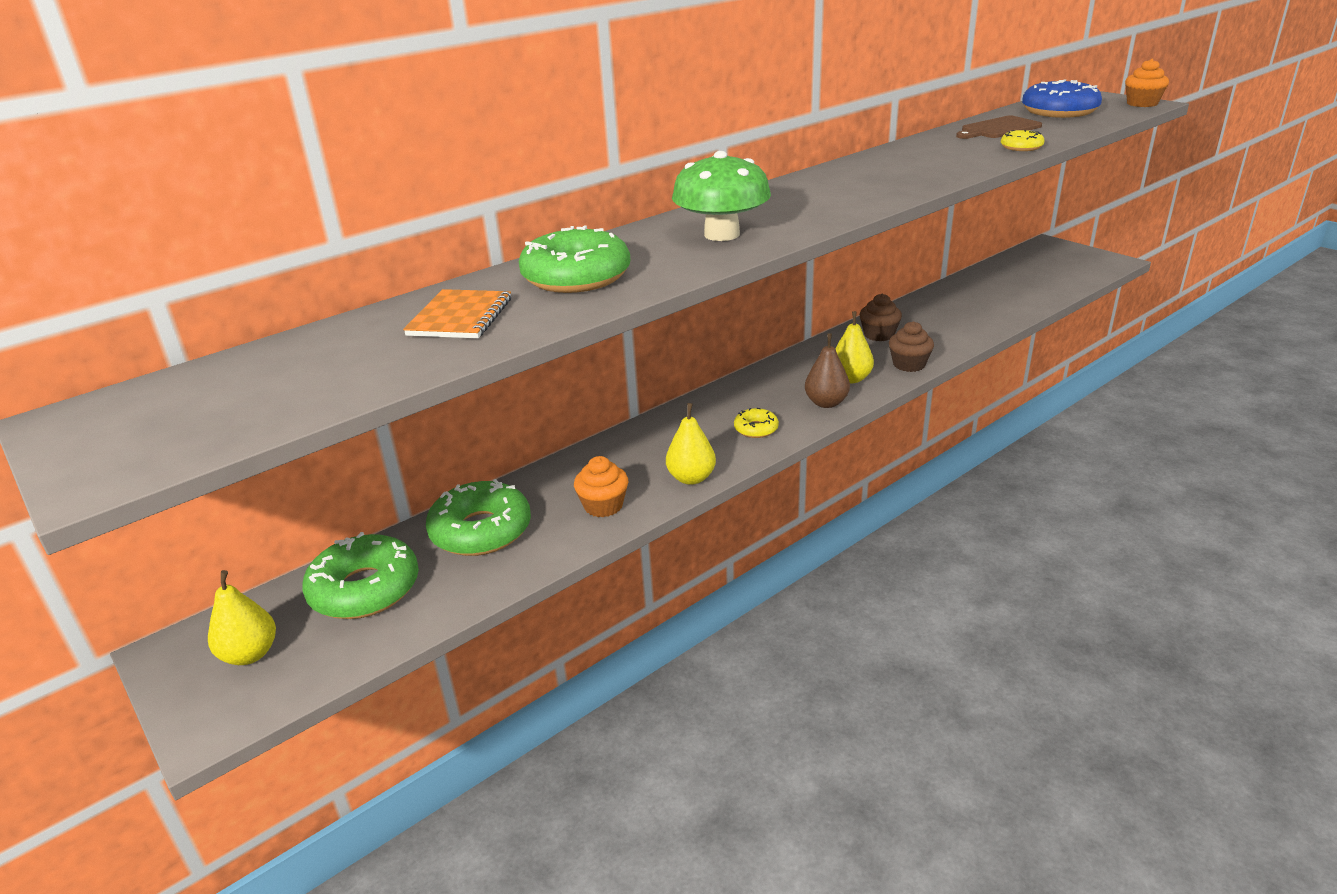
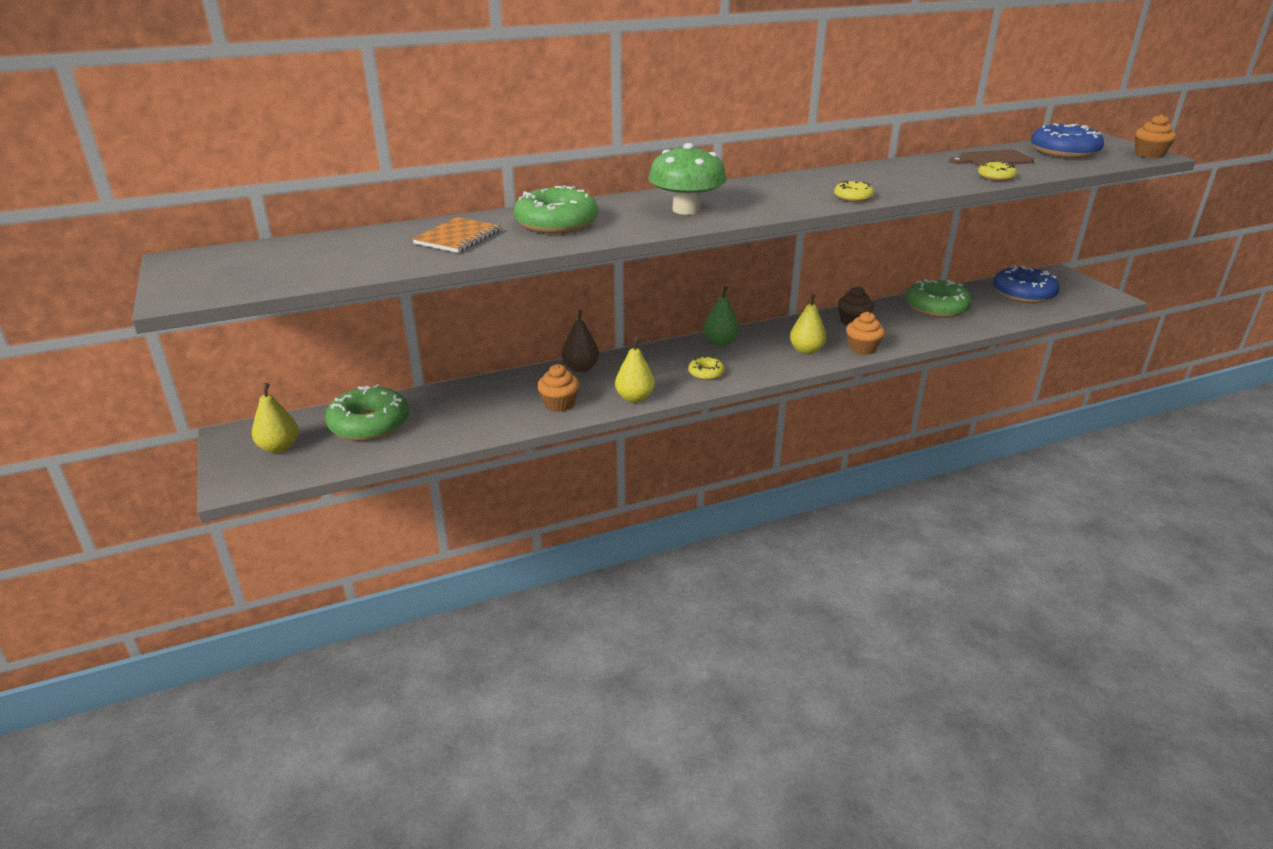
camera: 15 degrees right, 0 degrees up
(481, 530) = (465, 403): green donut -> green donut (936, 307)
(749, 387) = (720, 342): none -> green pear
(826, 403) = (774, 365): brown pear -> brown pear (581, 368)
(896, 191) = (853, 197): none -> yellow donut
(909, 364) = (862, 348): brown cupcake -> orange cupcake
(1029, 272) = (1023, 294): none -> blue donut

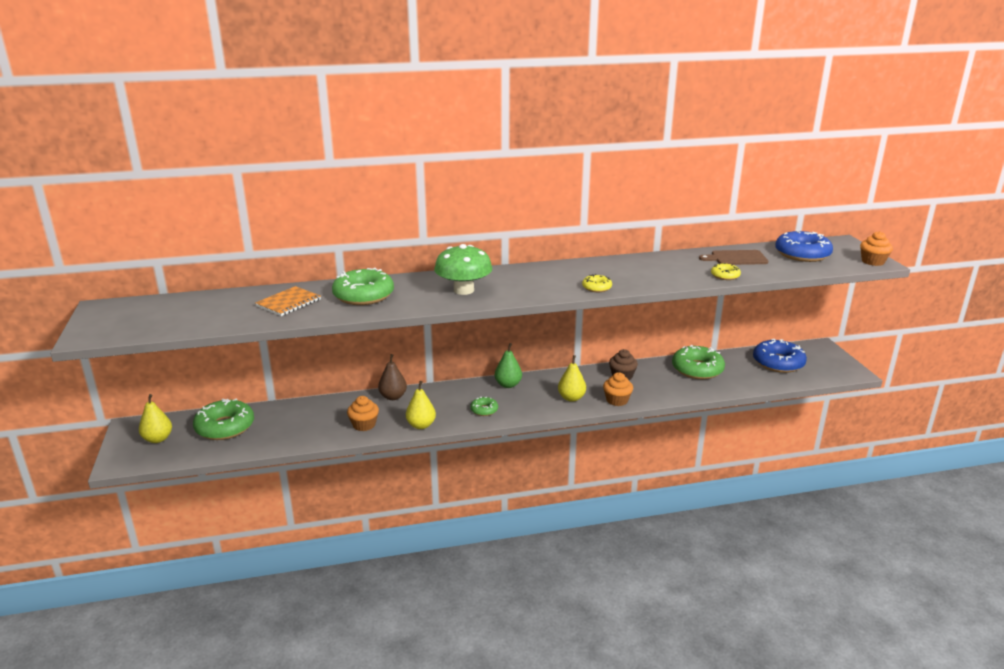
camera: 10 degrees right, 5 degrees down
(706, 373) = (484, 410): yellow donut -> green donut

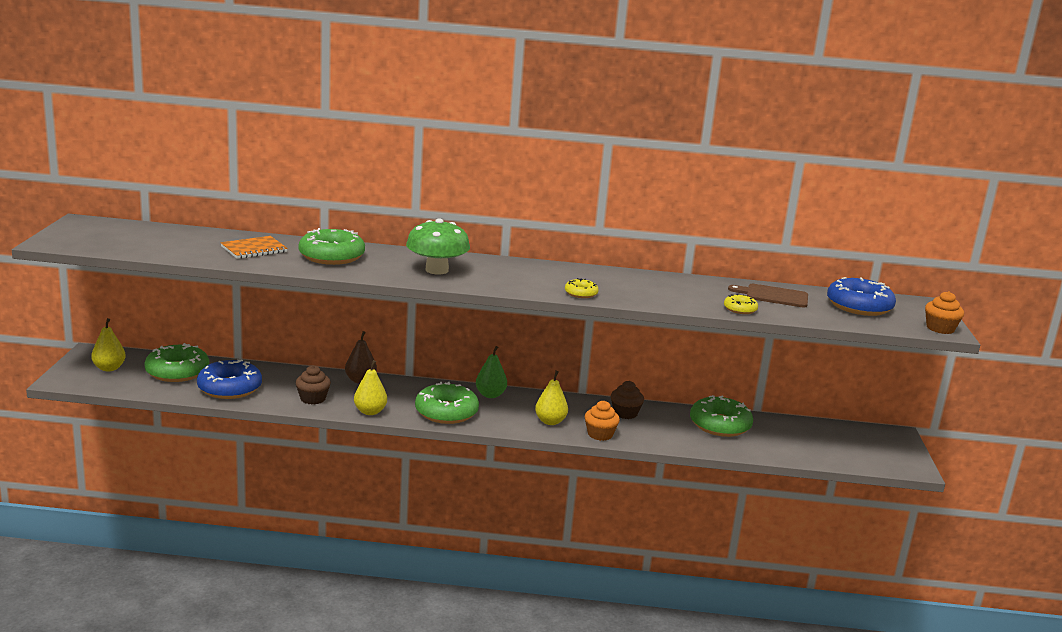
camera: 15 degrees right, 5 degrees down
(364, 425) = (313, 399): orange cupcake -> brown cupcake
(484, 410) = (446, 412): green donut -> green donut, size x2.01
(778, 363) = (825, 439): blue donut -> blue donut (229, 388)

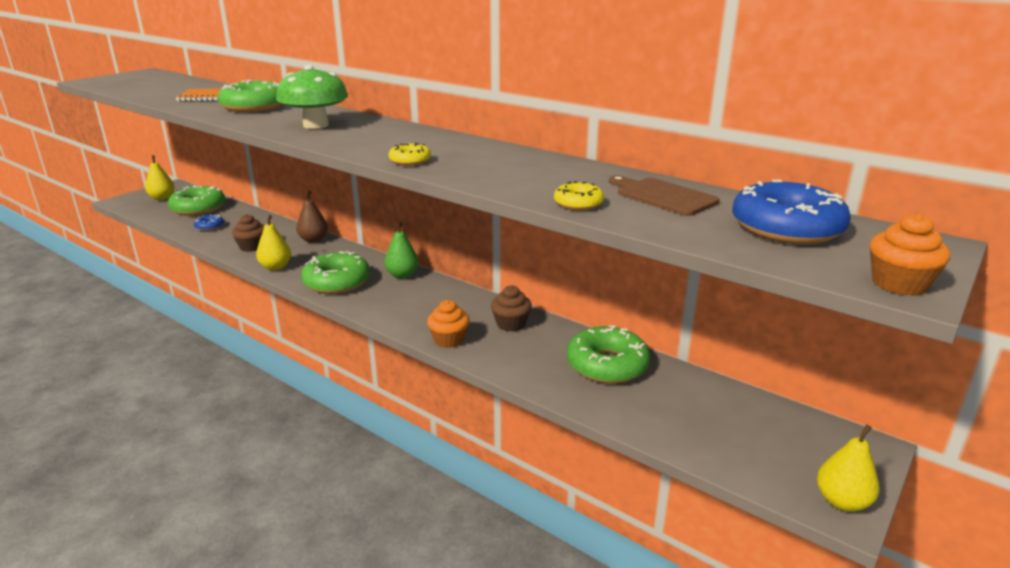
camera: 35 degrees right, 5 degrees up
(229, 388) = (209, 226): blue donut -> blue donut, size x0.50
(550, 421) = (418, 313): yellow pear -> yellow pear (842, 501)

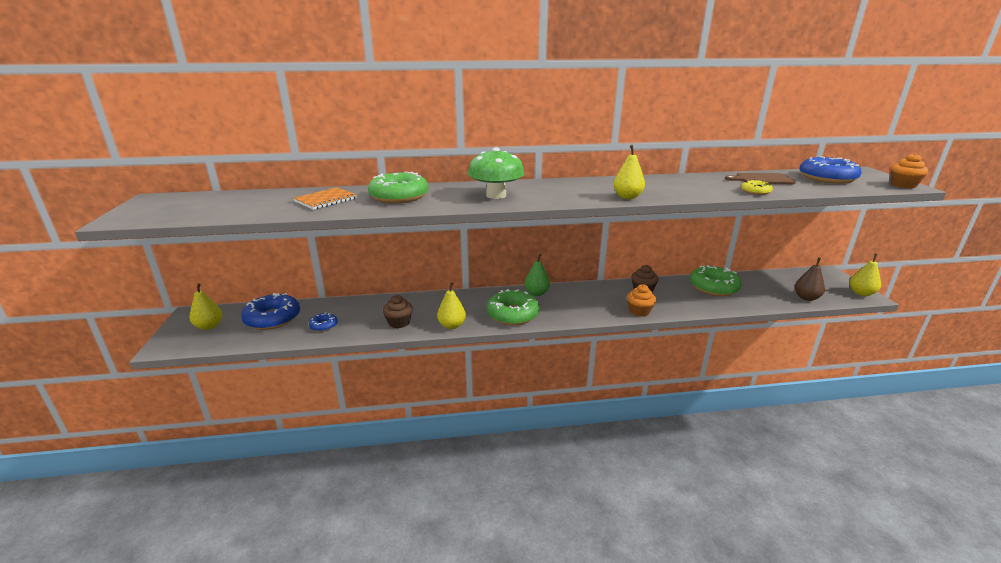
camera: 45 degrees left, 0 degrees up
(198, 208) = (273, 318): green donut -> blue donut
(313, 240) = (430, 299): brown pear -> brown pear (806, 298)
(410, 161) = (627, 197): yellow donut -> yellow pear

